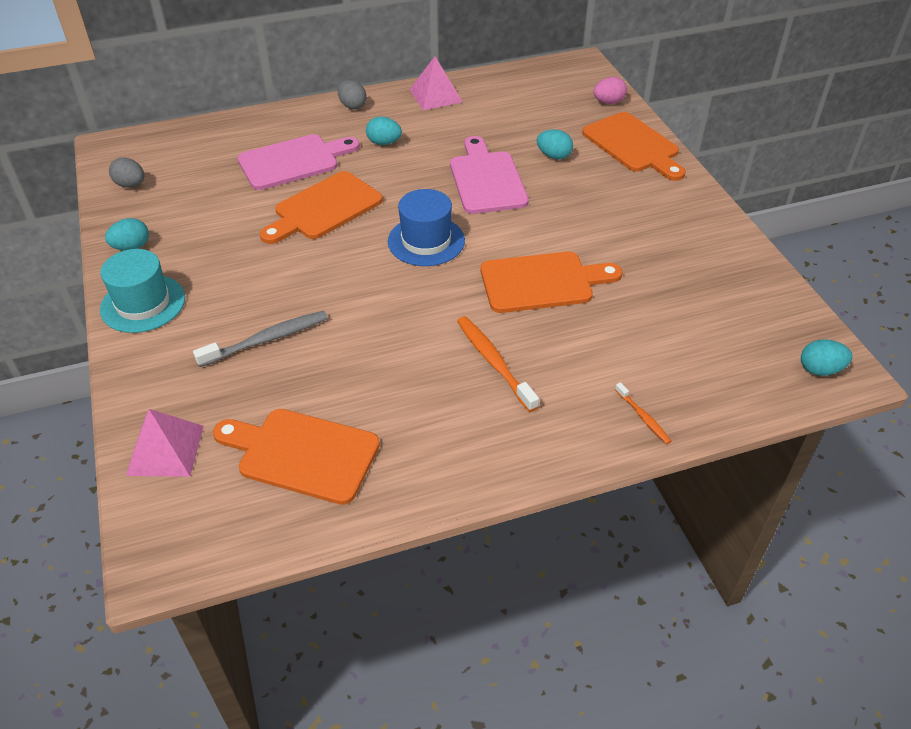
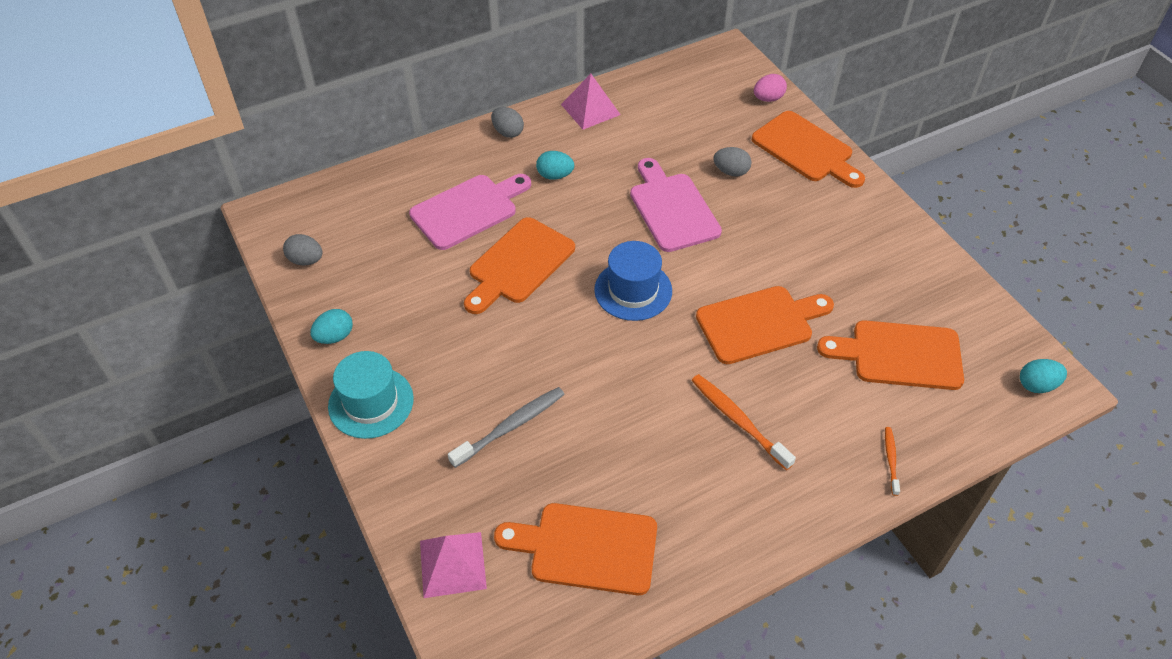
camera: 10 degrees left, 5 degrees up
(554, 156) = (731, 172): turquoise egg -> grey egg
(643, 417) = (891, 460): orange toothbrush -> orange toothbrush turned 135 degrees counterclockwise
(679, 325) = (899, 355): none -> orange cutting board

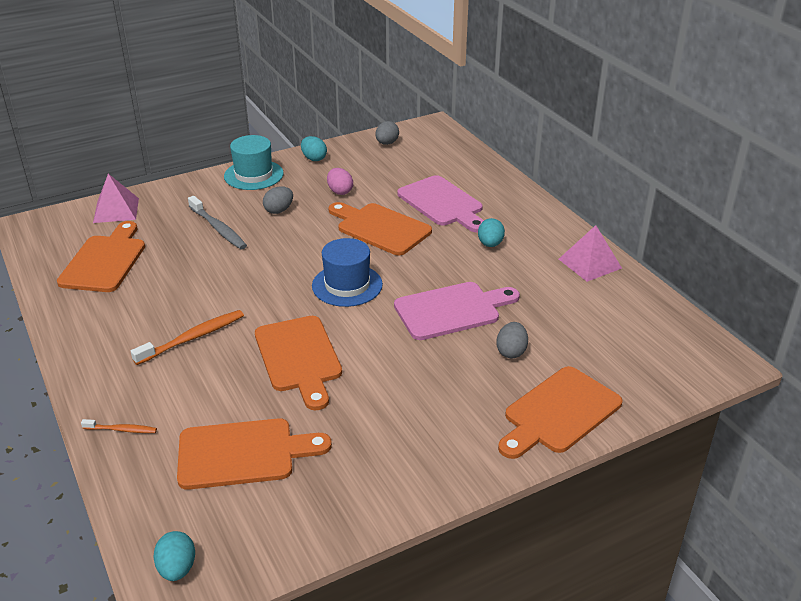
camera: 90 degrees right, 15 degrees down
(508, 132) = (544, 219): grey egg -> grey egg (279, 210)
(768, 98) = (645, 388): pink egg -> pink egg (340, 191)
(899, 355) = (243, 453): orange cutting board -> orange cutting board turned 75 degrees clockwise

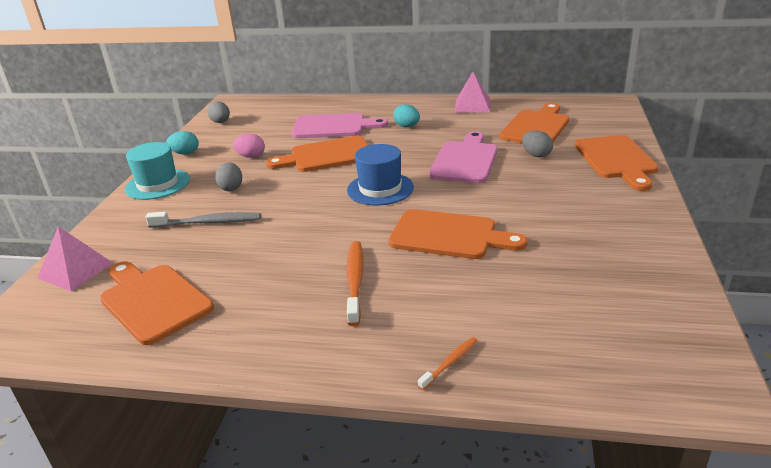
camera: 50 degrees left, 5 degrees down
(177, 568) = (684, 380): turquoise egg -> none
(243, 453) = (551, 298): orange cutting board -> orange cutting board (536, 127)

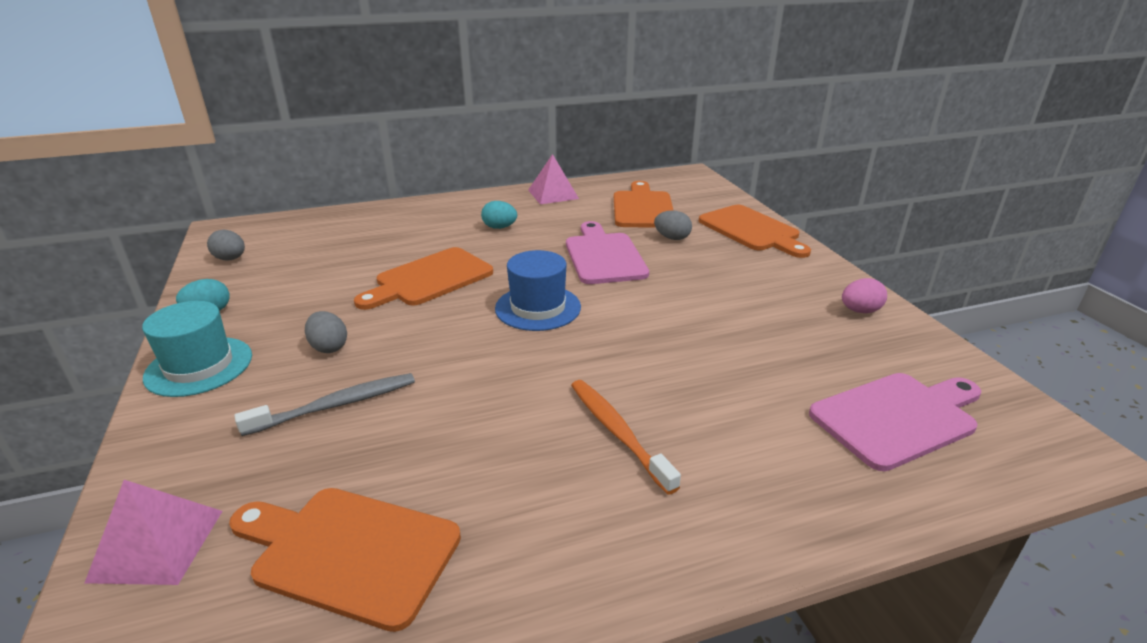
camera: 30 degrees left, 0 degrees up
(251, 156) = (321, 298): pink egg -> pink egg (860, 311)
(333, 126) = (405, 241): pink cutting board -> pink cutting board (898, 418)
(449, 235) = (671, 347): orange cutting board -> none
(450, 363) = (823, 502): orange toothbrush -> none

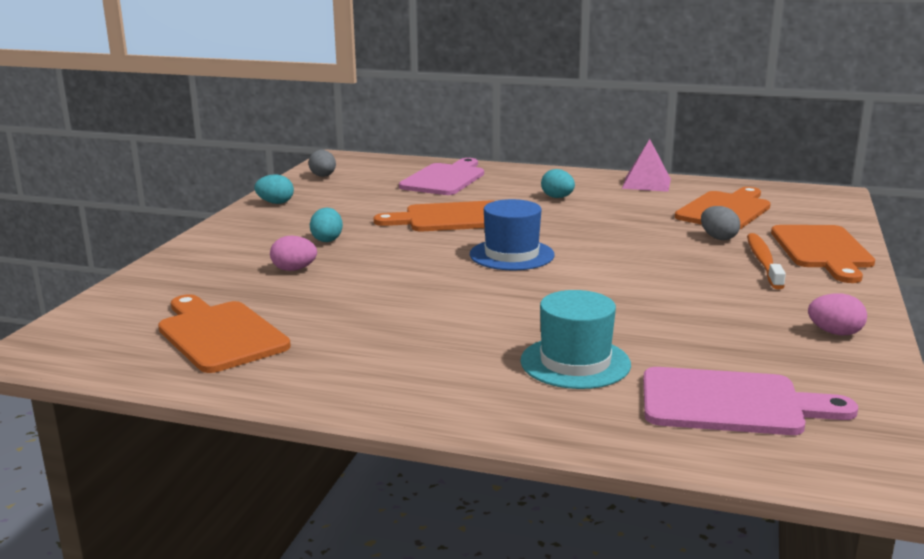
camera: 35 degrees right, 10 degrees down
(157, 545) = (132, 300): pink pyramid -> none
(199, 366) = (238, 229): turquoise hat -> turquoise hat (575, 363)
(329, 347) = (327, 239): grey egg -> turquoise egg
(336, 405) = (294, 269): grey toothbrush -> pink egg
(604, 256) = (625, 236): pink cutting board -> pink cutting board (445, 179)
(618, 432) = (464, 337): orange toothbrush -> orange toothbrush (763, 262)

